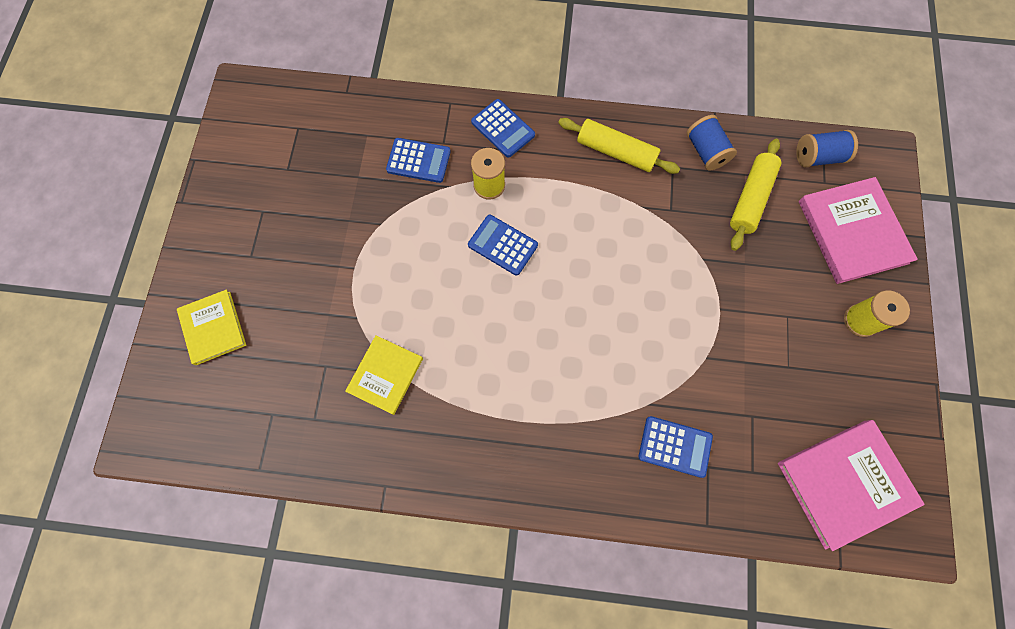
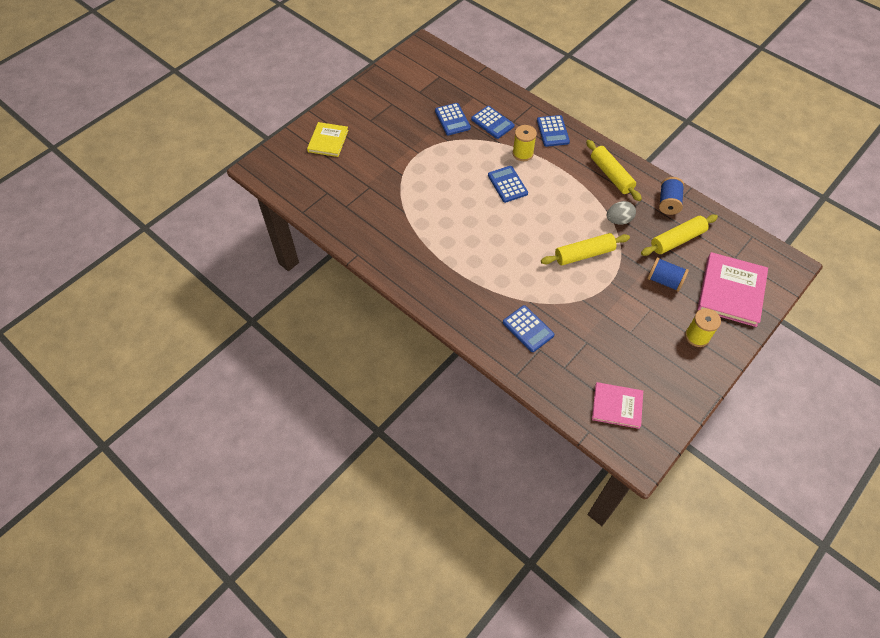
camera: 35 degrees right, 15 degrees down
(363, 187) = (452, 119): none -> blue calculator
(385, 375) = (396, 207): yellow book -> none
(663, 290) = (584, 254): none -> yellow rolling pin
(668, 213) = (618, 220): none -> grey egg
(817, 157) = (741, 242): blue spool -> blue spool (664, 281)
(845, 483) = (617, 406): pink book -> pink book, size x0.63

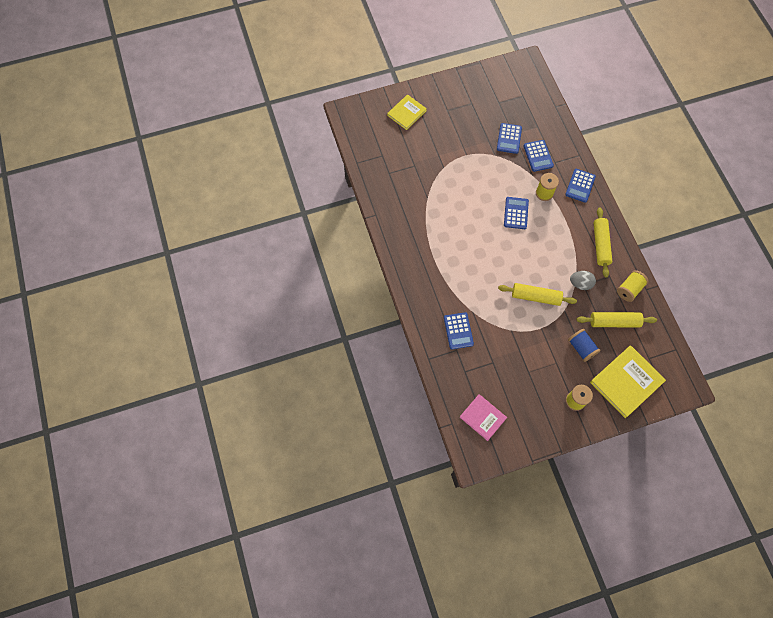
camera: 30 degrees right, 10 degrees up
(668, 203) = (629, 289): blue spool -> yellow spool
(731, 291) = (626, 382): pink book -> yellow book

